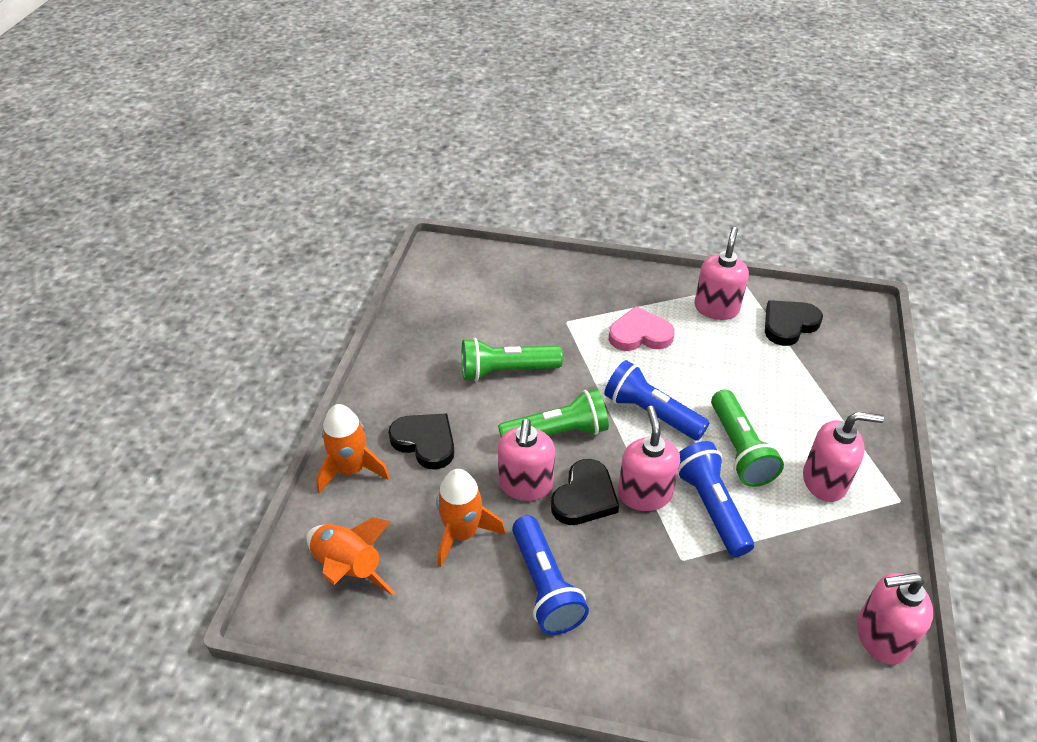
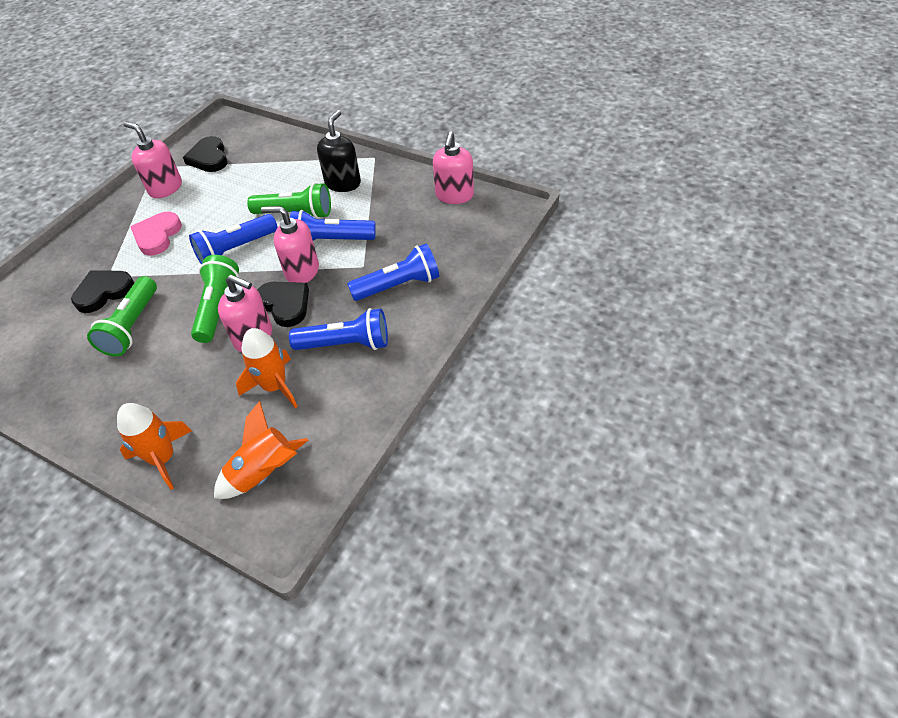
camera: 70 degrees left, 5 degrees up
(425, 442) = (169, 397): black heart -> black heart (104, 292)
(665, 616) = (399, 285): none -> blue flashlight
(824, 481) = (343, 183): pink soap dispenser -> black soap dispenser

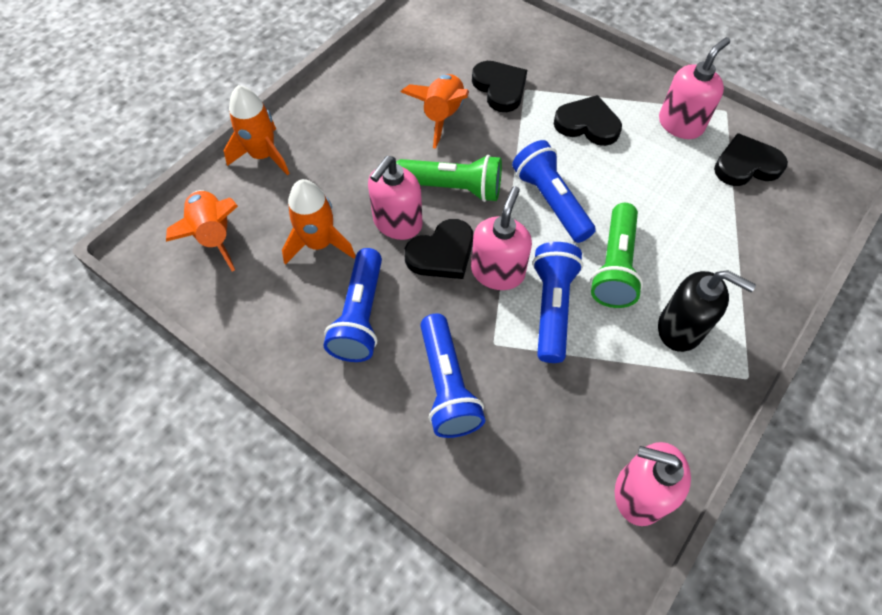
camera: 95 degrees right, 10 degrees up
(132, 326) = (442, 116): green flashlight -> orange rocket
(157, 236) = (587, 124): pink heart -> black heart

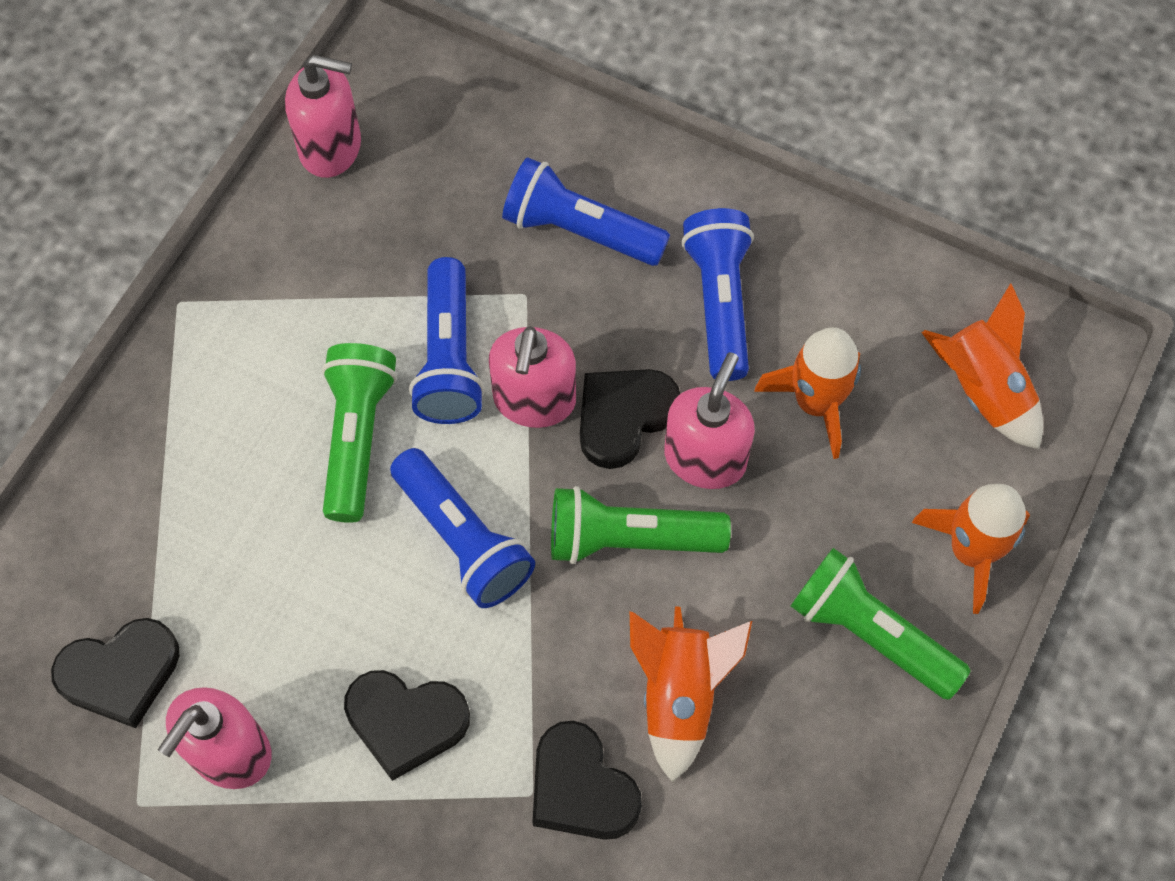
camera: 170 degrees right, 5 degrees up
(334, 128) = (869, 632): none -> green flashlight
(447, 386) = (579, 230): blue flashlight -> blue flashlight turned 45 degrees counterclockwise
(680, 328) = (264, 356): black soap dispenser -> none

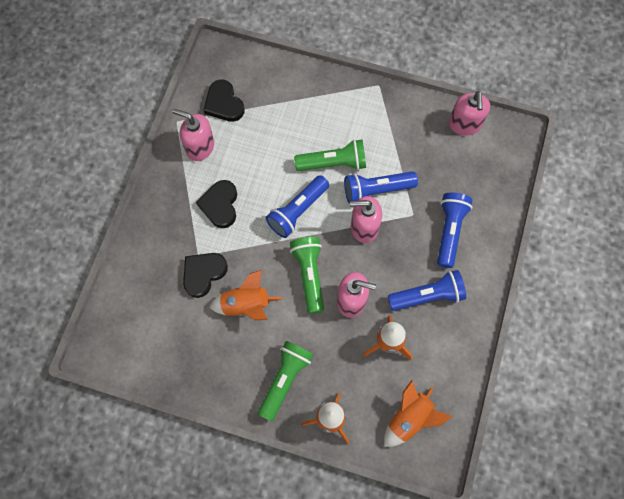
camera: 80 degrees right, 5 degrees up
(624, 416) = (364, 264): black heart -> none

